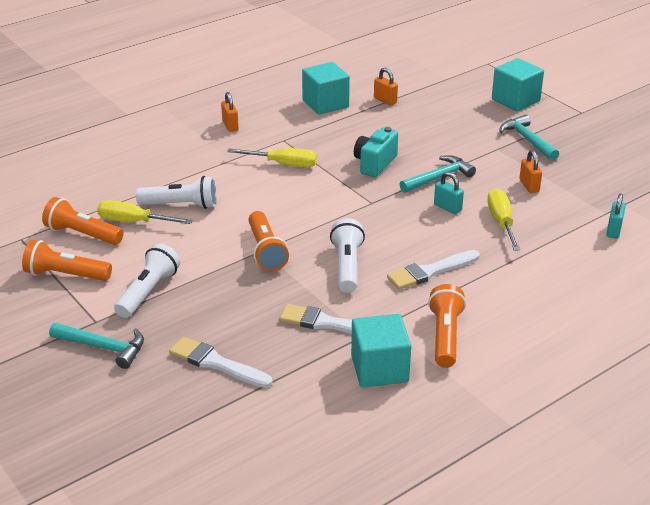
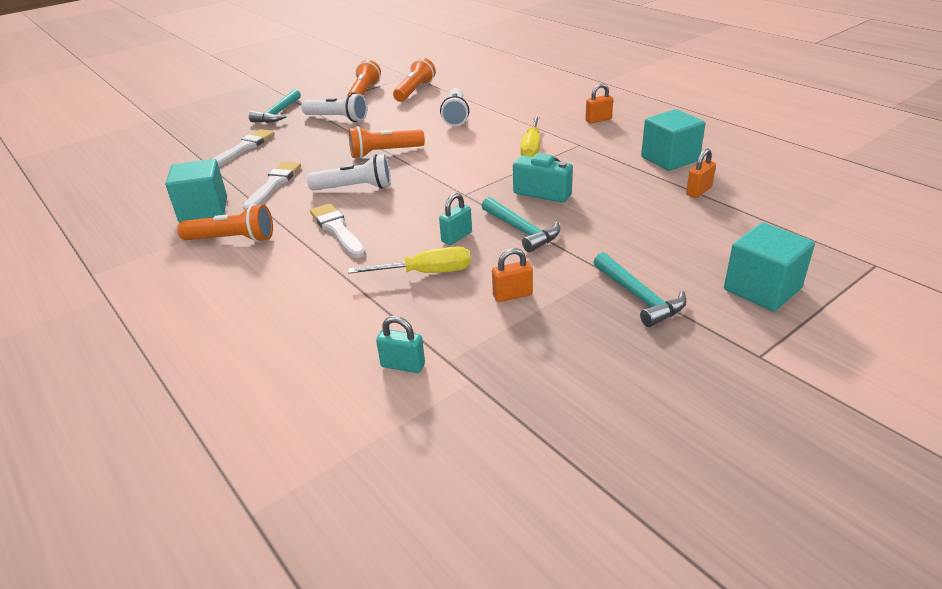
camera: 90 degrees right, 0 degrees up
(134, 222) = (430, 104): yellow screwdriver -> none
(527, 140) = (639, 297): turquoise hammer -> turquoise hammer turned 90 degrees clockwise

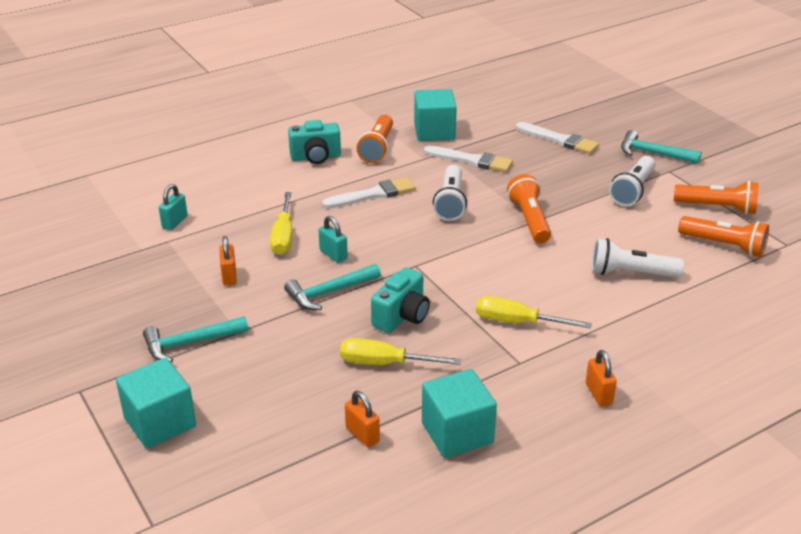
camera: 95 degrees right, 0 degrees up
(244, 279) = (315, 157): none -> turquoise camera
(610, 192) = (385, 363): none -> yellow screwdriver

